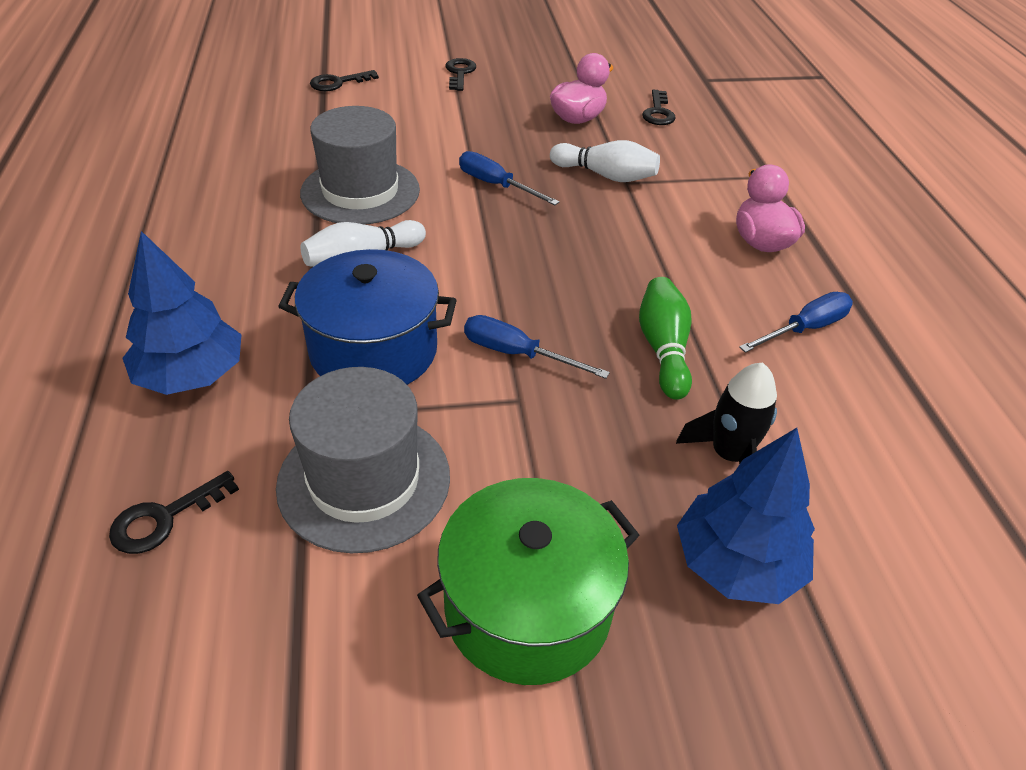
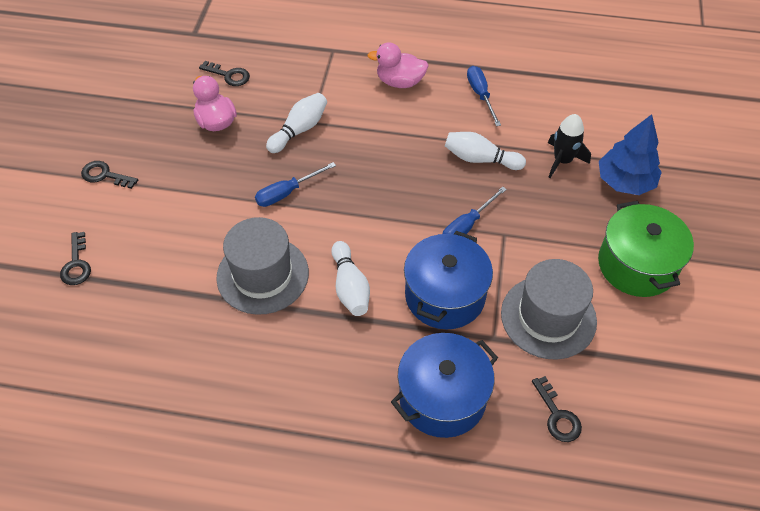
camera: 70 degrees left, 10 degrees up
(191, 375) = (442, 397): blue tree -> blue pot
(663, 349) = (480, 159): green bowling pin -> white bowling pin

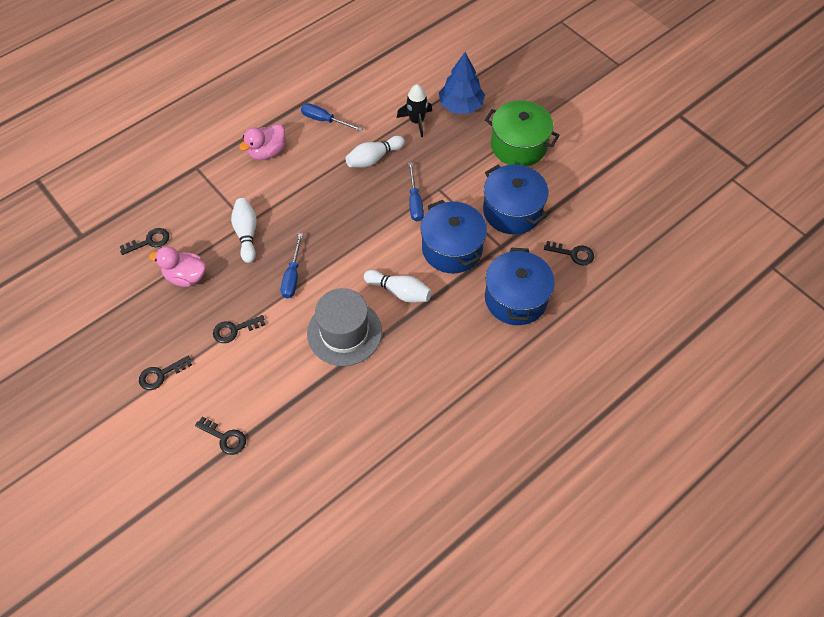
camera: 50 degrees left, 5 degrees up
(192, 192) = (234, 330): none -> black key
(548, 317) = (512, 211): grey hat -> blue pot

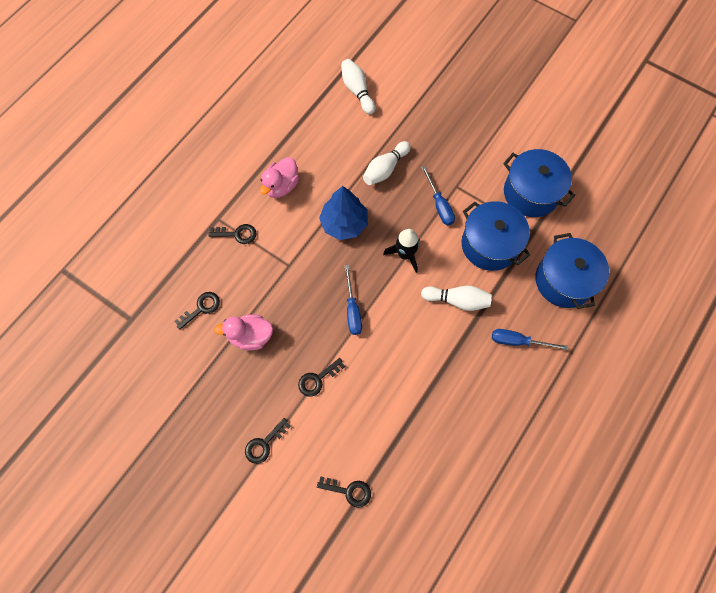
camera: 15 degrees left, 10 degrees up
(246, 234) = (293, 277): white bowling pin -> white bowling pin (357, 91)
(324, 120) = (324, 139): blue screwdriver -> blue screwdriver (518, 341)
(344, 332) = (421, 355): grey hat -> none
(416, 121) = (412, 121): black rocket -> black rocket (405, 254)
(461, 106) = (447, 95): blue tree -> blue tree (344, 223)
(518, 146) = (514, 125): green pot -> none
(573, 254) = (600, 223): black key -> black key (237, 234)

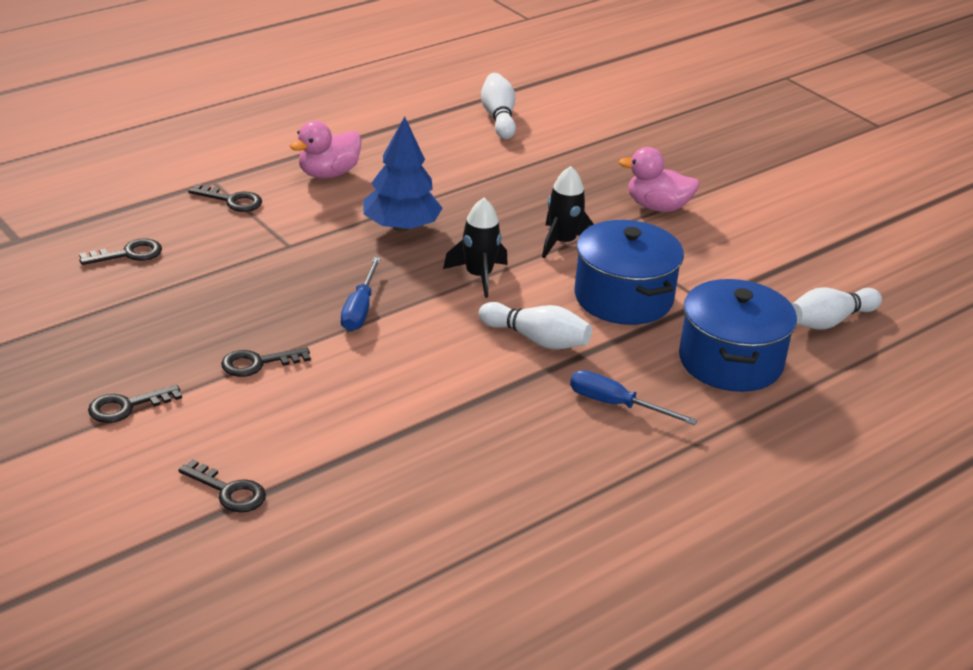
camera: 15 degrees right, 35 degrees down
(251, 336) = (183, 297): pink duck -> pink duck (657, 207)
(385, 169) = (497, 192): white bowling pin -> white bowling pin (829, 321)
(439, 205) = (563, 242): blue screwdriver -> black rocket
(531, 193) = (720, 264): blue pot -> none

